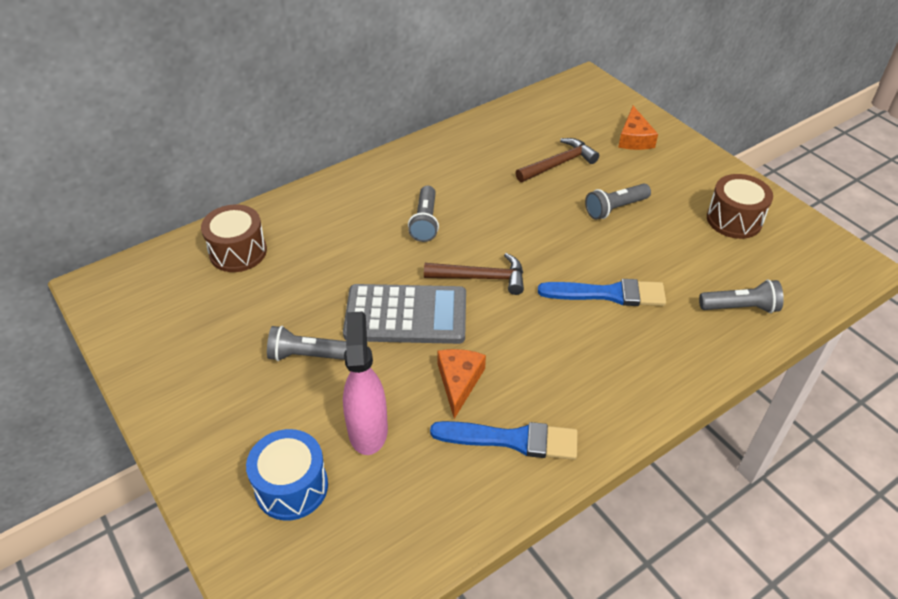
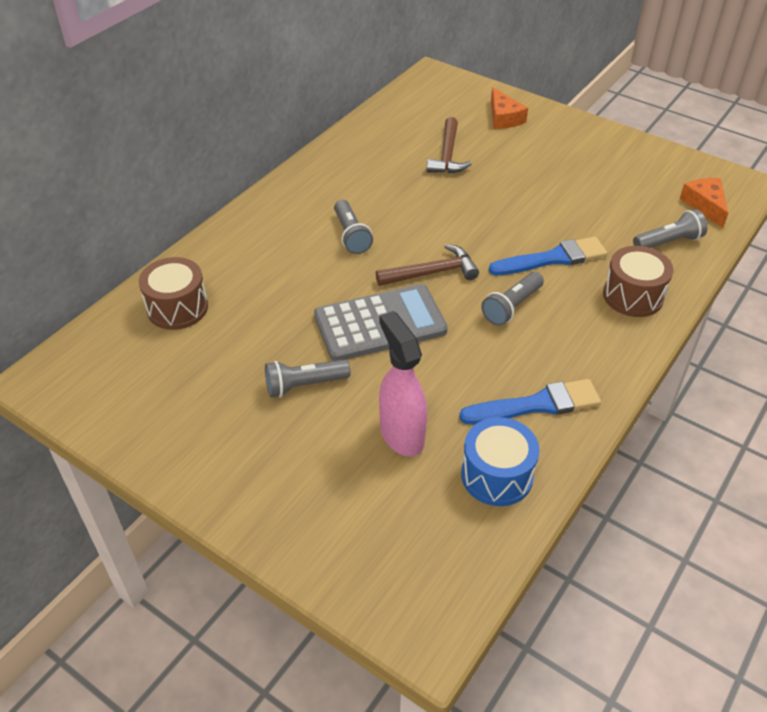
camera: 20 degrees left, 0 degrees up
(291, 487) = (357, 506): blue drum -> blue drum (497, 475)
(459, 382) = (462, 369): orange cheese -> orange cheese (705, 205)
(558, 164) = (447, 155): brown hammer -> brown hammer turned 150 degrees clockwise
(615, 208) = (519, 183): grey flashlight -> grey flashlight (512, 307)
(734, 220) = (625, 170): brown drum -> brown drum (633, 296)

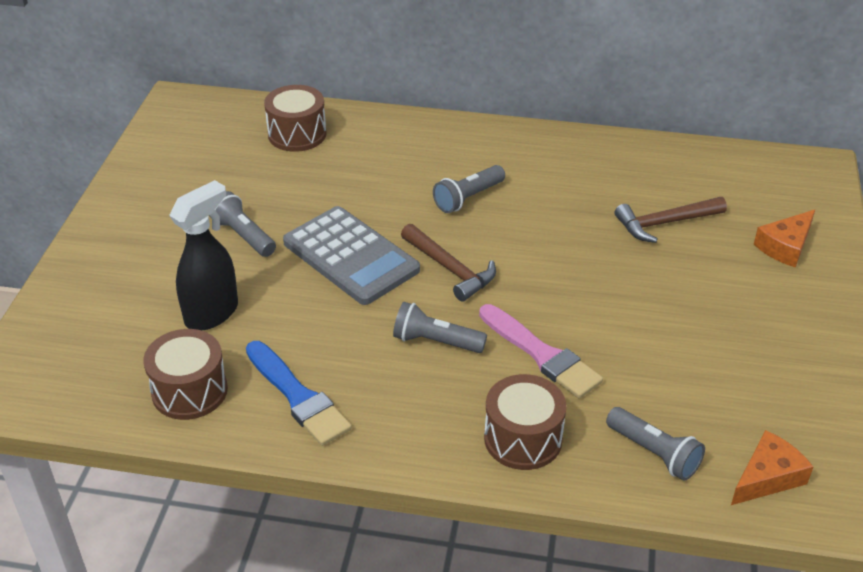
camera: 65 degrees right, 5 degrees down
(401, 434) = (212, 313): pink spray bottle -> black spray bottle
(497, 475) = (189, 391): blue drum -> brown drum
(553, 258) = (541, 354): blue brush -> pink brush

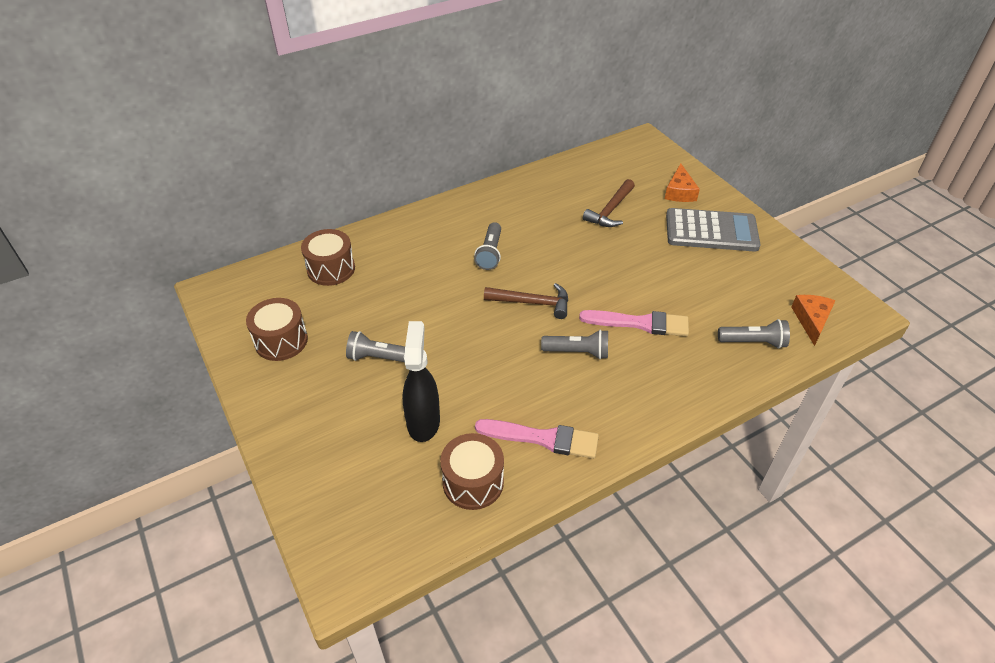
camera: 40 degrees left, 5 degrees up
(298, 397) = (543, 438): blue brush -> pink brush
(350, 256) = (465, 330): grey calculator -> grey calculator (711, 231)
(436, 342) = (577, 352): grey flashlight -> grey flashlight turned 150 degrees counterclockwise
(523, 439) = (688, 378): brown drum -> brown drum (281, 341)

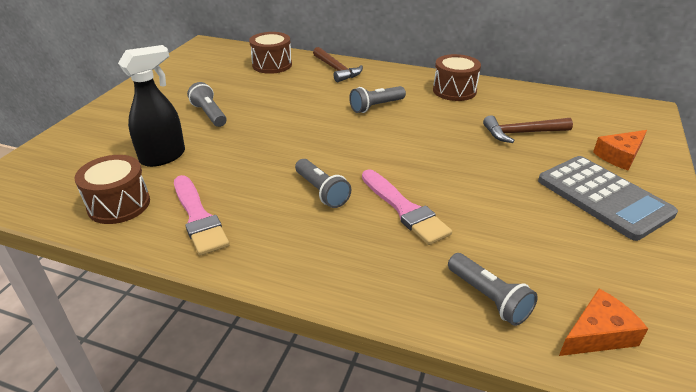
camera: 50 degrees right, 10 degrees down
(281, 341) = (186, 79): brown drum -> brown drum (454, 90)
(532, 303) = (349, 146): brown hammer -> brown hammer (336, 70)

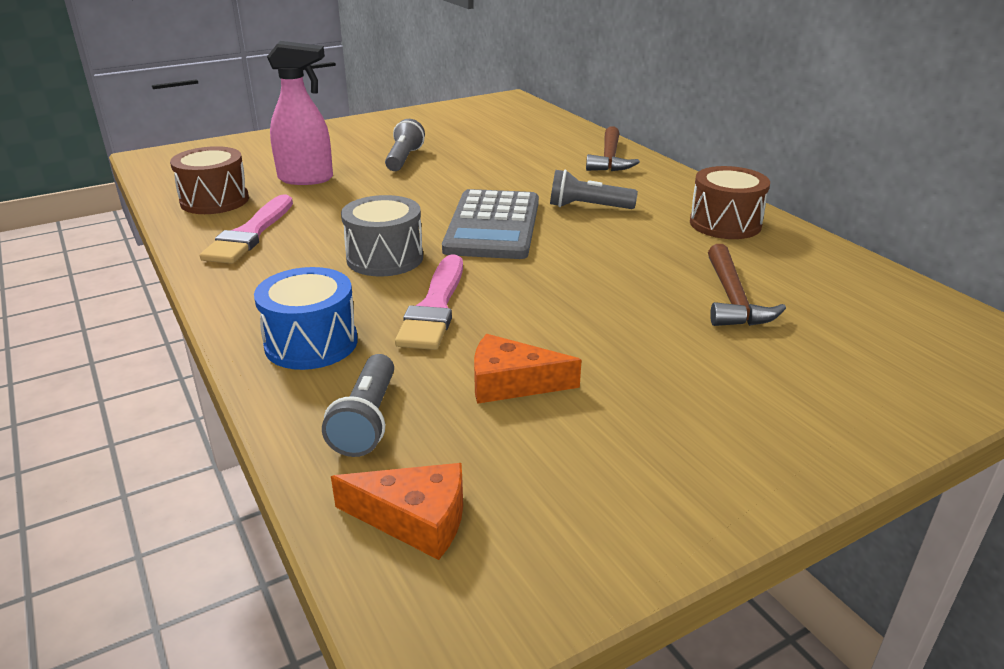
camera: 40 degrees right, 5 degrees down
(163, 157) = (306, 179): black spray bottle -> pink spray bottle
(272, 65) = (544, 134): brown drum -> none
(321, 191) = (385, 258): grey flashlight -> grey drum
(379, 271) = (311, 343): none -> blue drum
(522, 133) = (732, 299): brown hammer -> brown hammer turned 120 degrees counterclockwise
(603, 197) = (711, 410): grey calculator -> grey calculator (493, 226)
(619, 156) = (842, 382): orange cheese -> orange cheese (511, 383)

